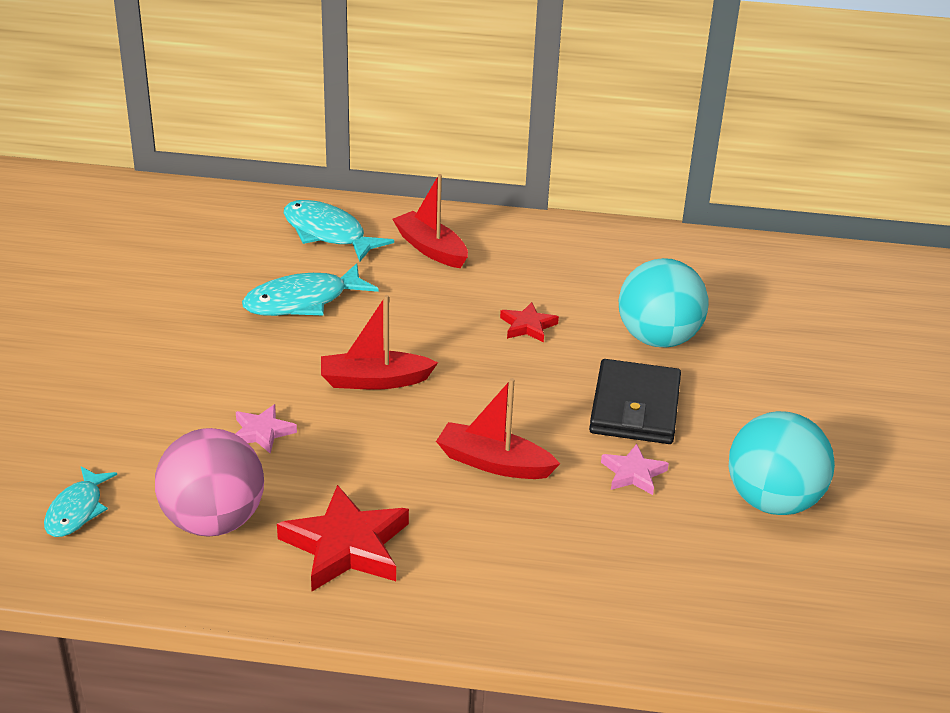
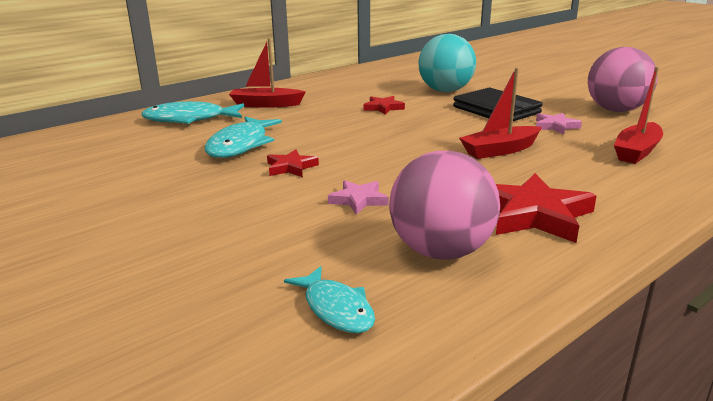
camera: 45 degrees left, 10 degrees down
(287, 358) = (291, 167): none -> red star
(374, 381) = (363, 153): red boat -> red boat (636, 151)
(772, 501) = (616, 110): turquoise ball -> pink ball

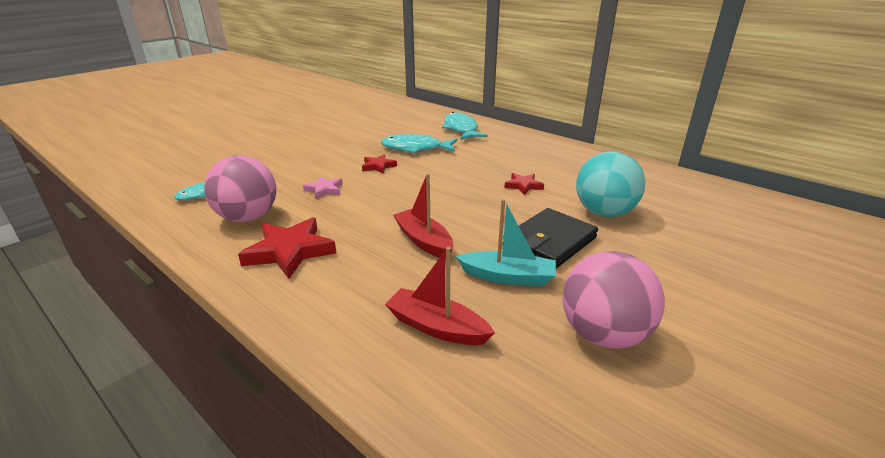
camera: 80 degrees right, 5 degrees up
(266, 104) = (506, 144): red boat -> none
(555, 126) = (508, 277): pink star -> turquoise boat

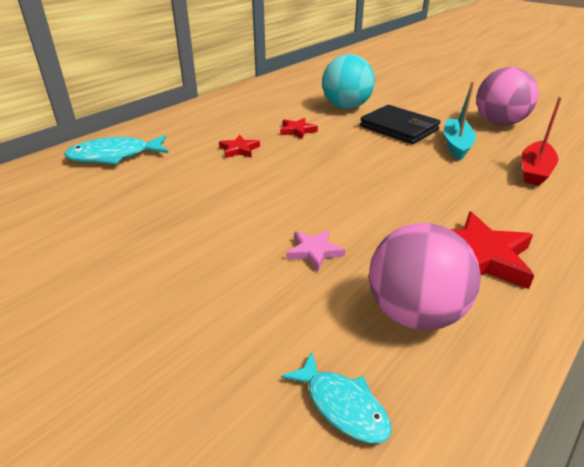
camera: 90 degrees left, 5 degrees up
(378, 166) = (235, 213): red star -> red star (239, 150)
(415, 148) = (176, 187): turquoise fish -> none
(423, 241) = (420, 177): red boat -> none

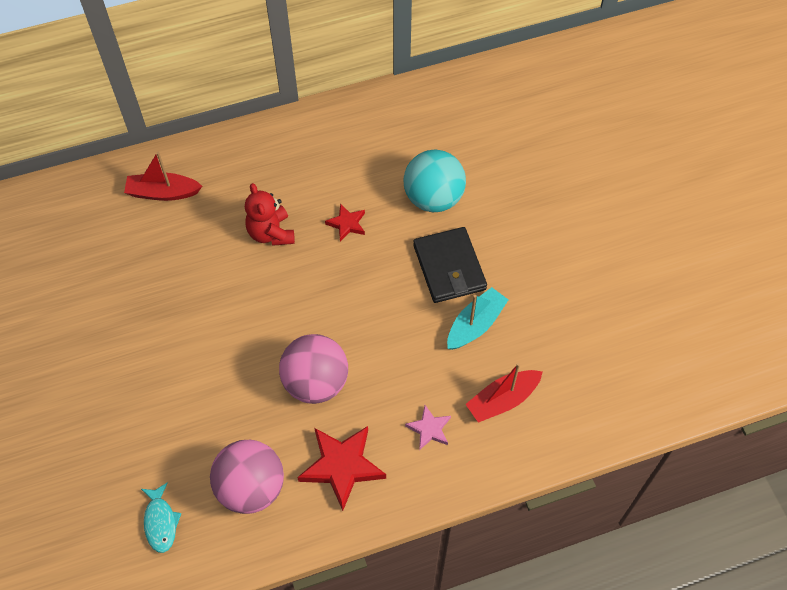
camera: 30 degrees right, 25 degrees up
(114, 156) = (163, 193): turquoise fish -> red boat
(239, 150) = (271, 233): red star -> red teddy bear
(314, 252) = (234, 400): pink star -> pink star (429, 429)
(499, 123) = (563, 309): pink ball -> pink ball (316, 382)

